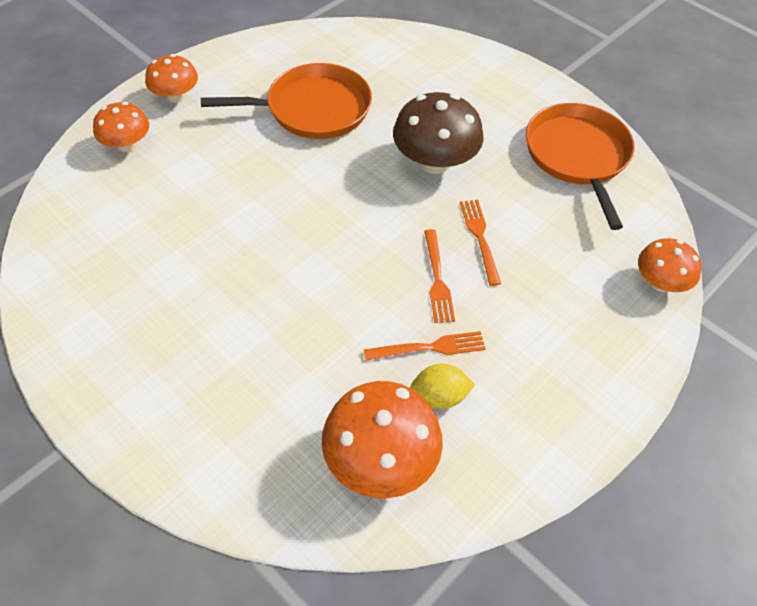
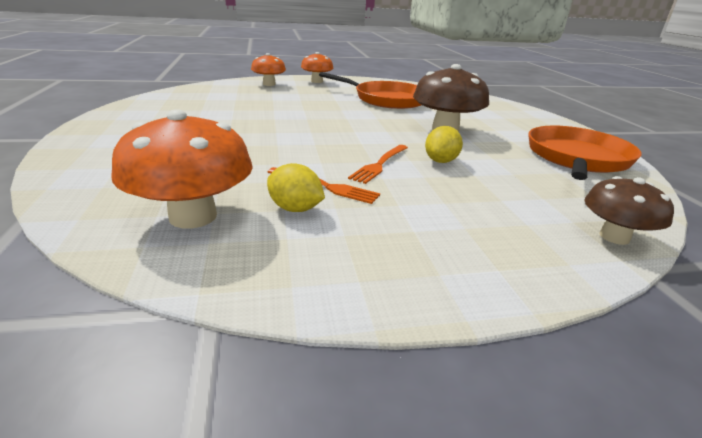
camera: 35 degrees right, 25 degrees down
(479, 237) = (441, 161): orange fork -> yellow lemon
(660, 282) = (614, 237): orange mushroom -> brown mushroom

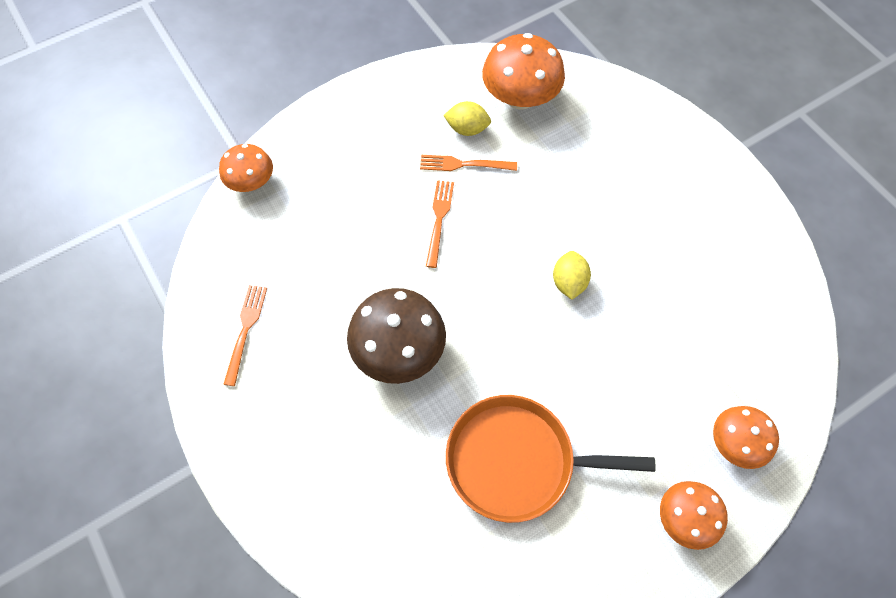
camera: 160 degrees right, 35 degrees up
(441, 161) = (387, 253): yellow lemon -> yellow lemon (568, 282)
(577, 158) = (245, 329): orange pan -> orange fork
(614, 237) = (251, 182): brown mushroom -> orange mushroom

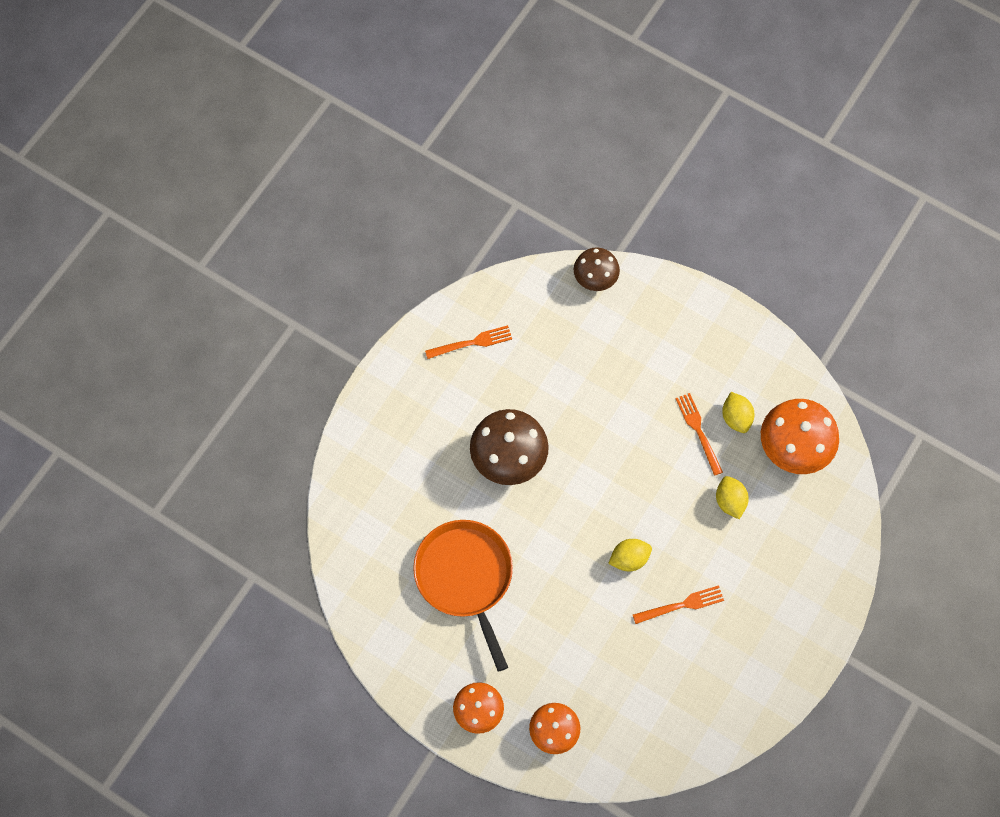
camera: 65 degrees right, 5 degrees up
(251, 182) = (595, 278): orange mushroom -> brown mushroom
(439, 219) = (635, 435): orange fork -> orange fork (682, 605)
(549, 170) = (730, 501): none -> yellow lemon

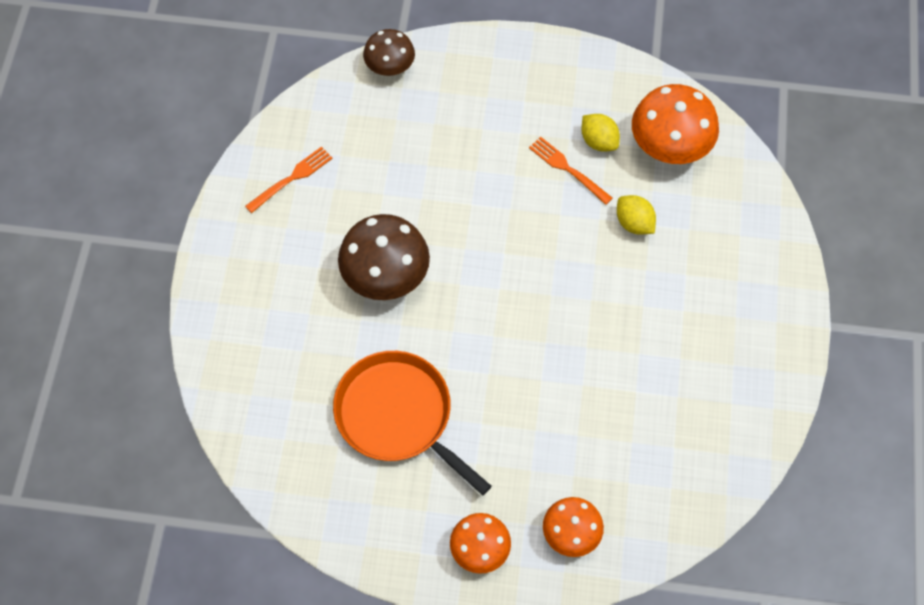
camera: 25 degrees left, 5 degrees down
(629, 559) = (561, 322): yellow lemon -> none
(682, 605) = (638, 344): orange fork -> none

